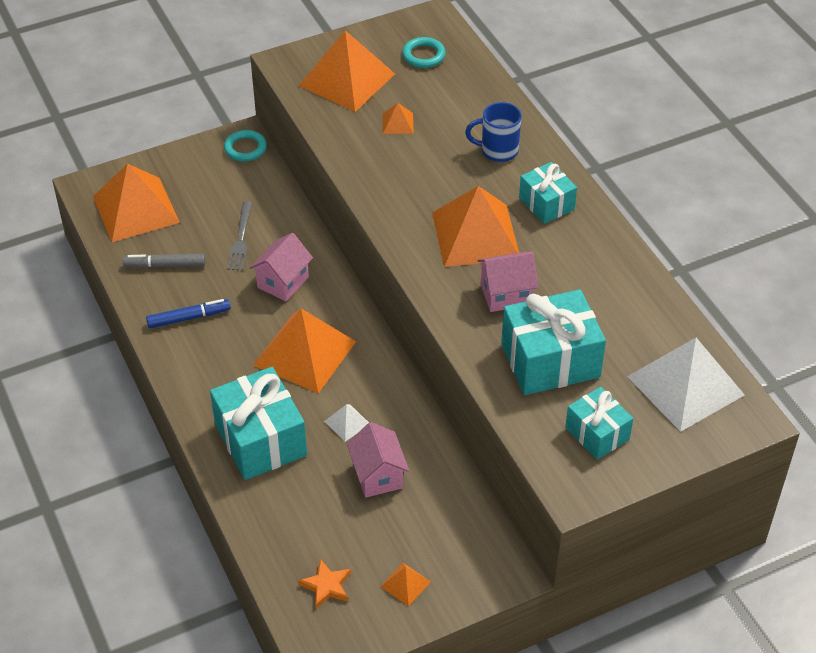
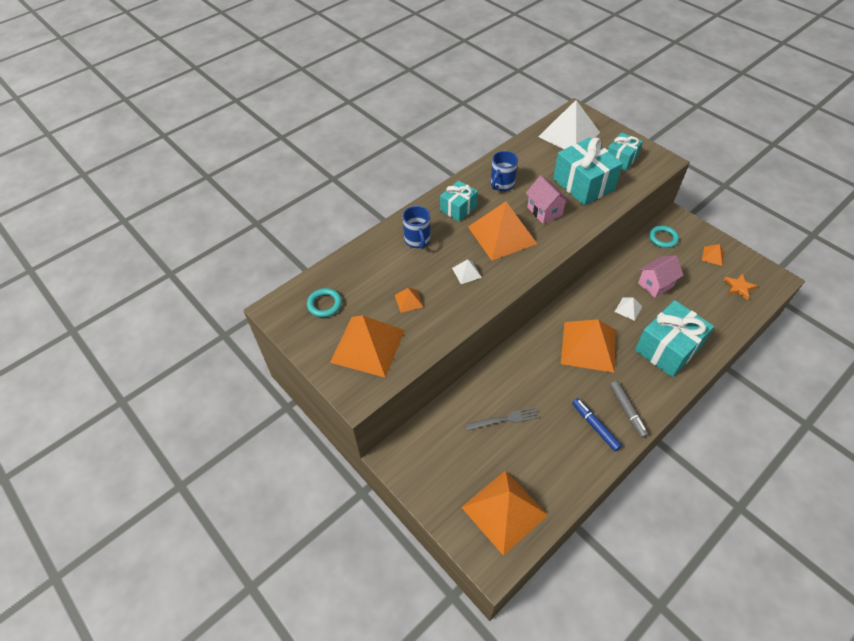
camera: 105 degrees left, 5 degrees up
(165, 265) = (553, 463): grey marker -> grey marker (627, 411)
(245, 148) = (405, 451): turquoise ring -> turquoise ring (663, 238)
(283, 282) = (534, 378): pink house -> none
(421, 183) = (466, 272): none -> white pyramid
(582, 263) = (501, 184): none -> blue mug

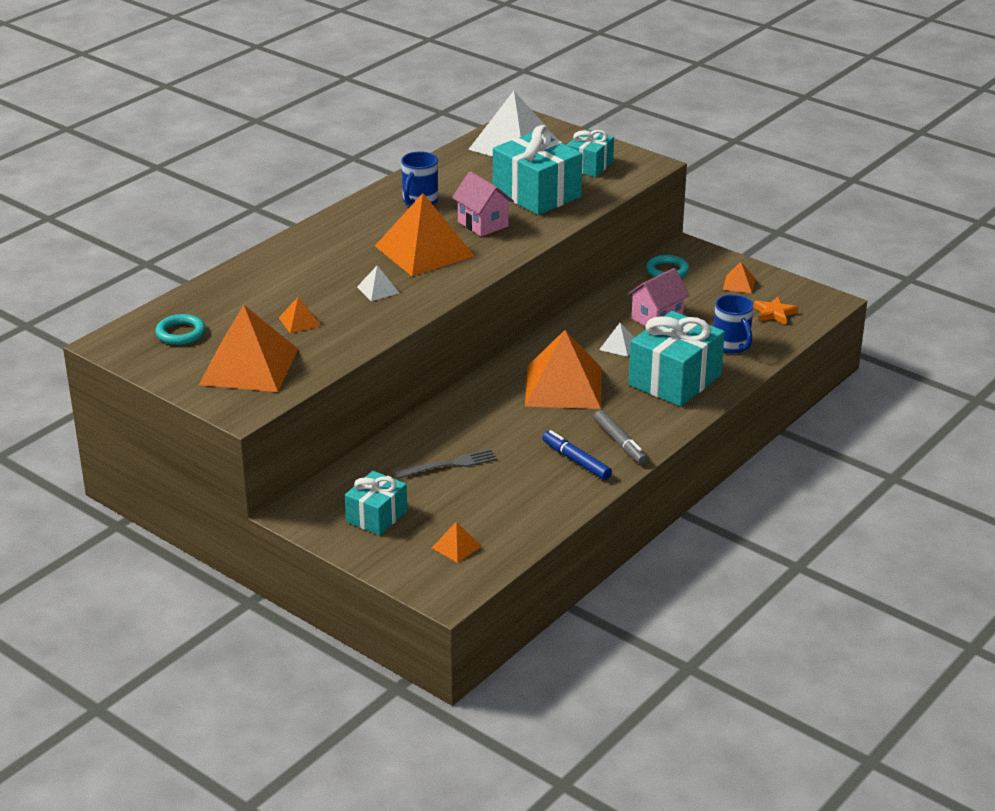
camera: 10 degrees left, 20 degrees down
(417, 240) = (304, 264): blue mug -> blue mug (732, 346)
(458, 208) = (359, 229): turquoise gift -> turquoise gift (376, 516)
(504, 511) = (456, 547): orange pyramid -> orange pyramid, size x0.43

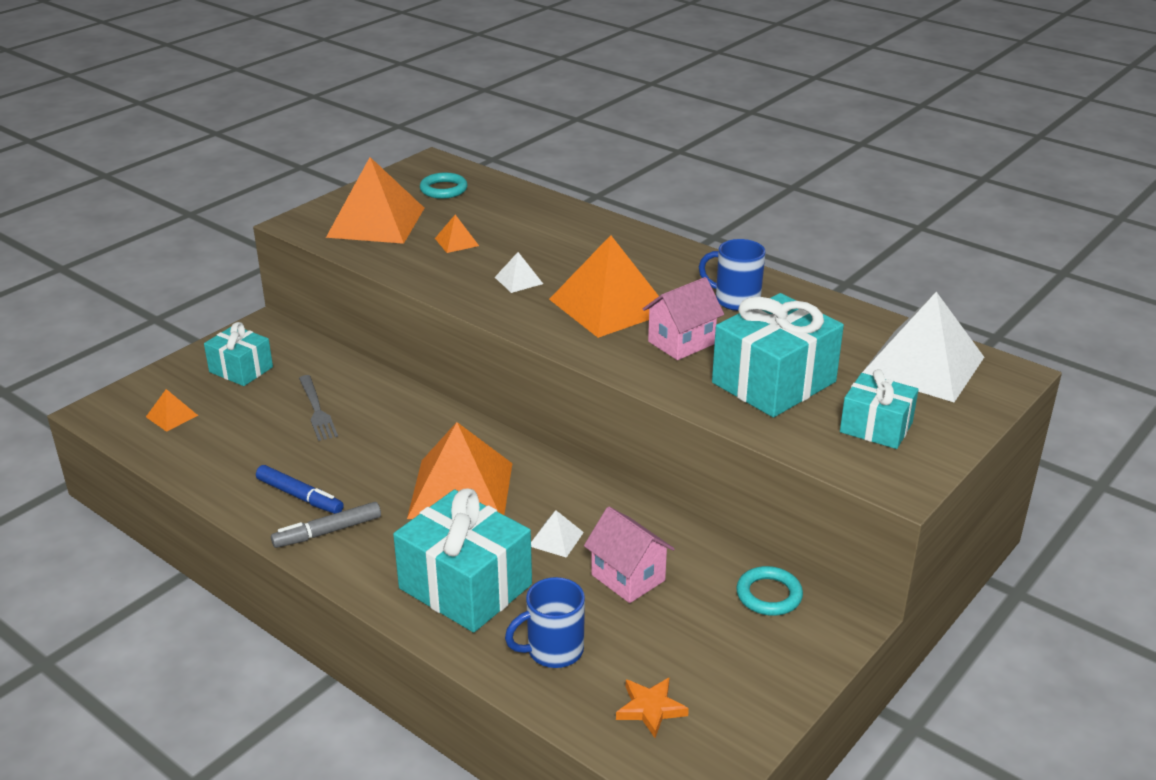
camera: 90 degrees right, 0 degrees up
(576, 461) = (300, 496): blue marker -> blue marker turned 75 degrees clockwise
(739, 284) = (740, 673): orange pyramid -> none

